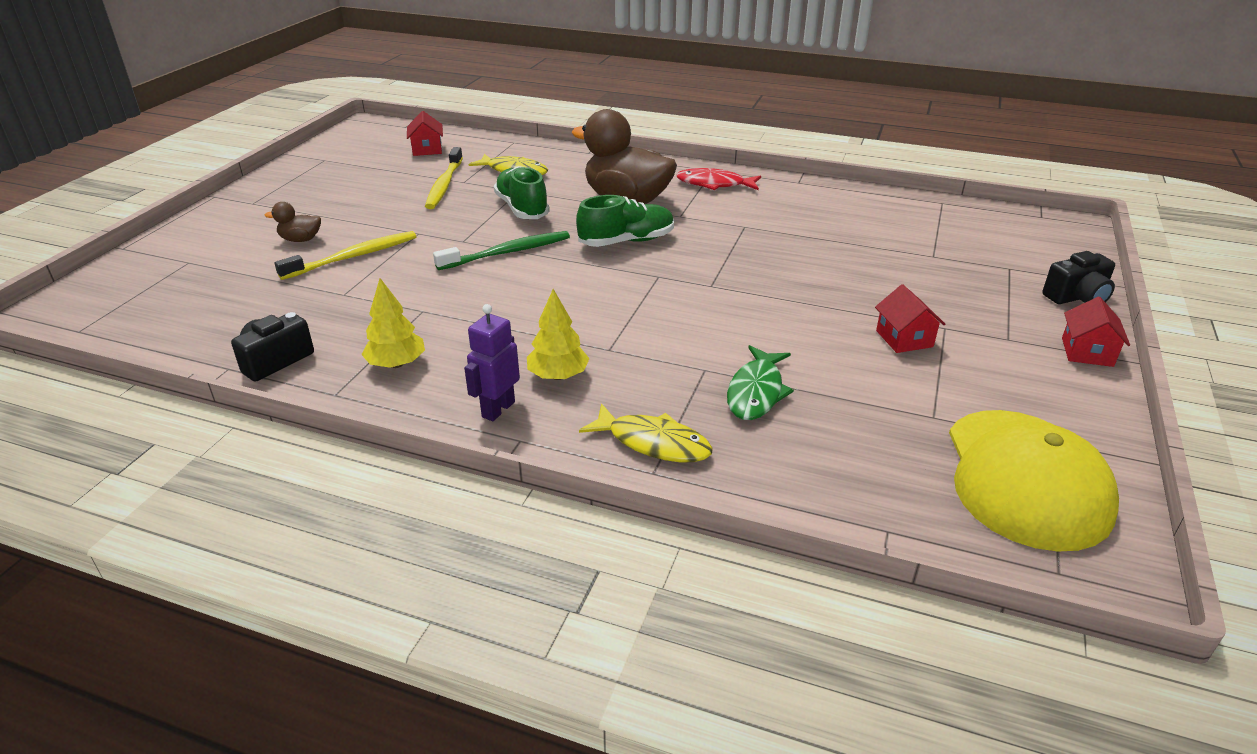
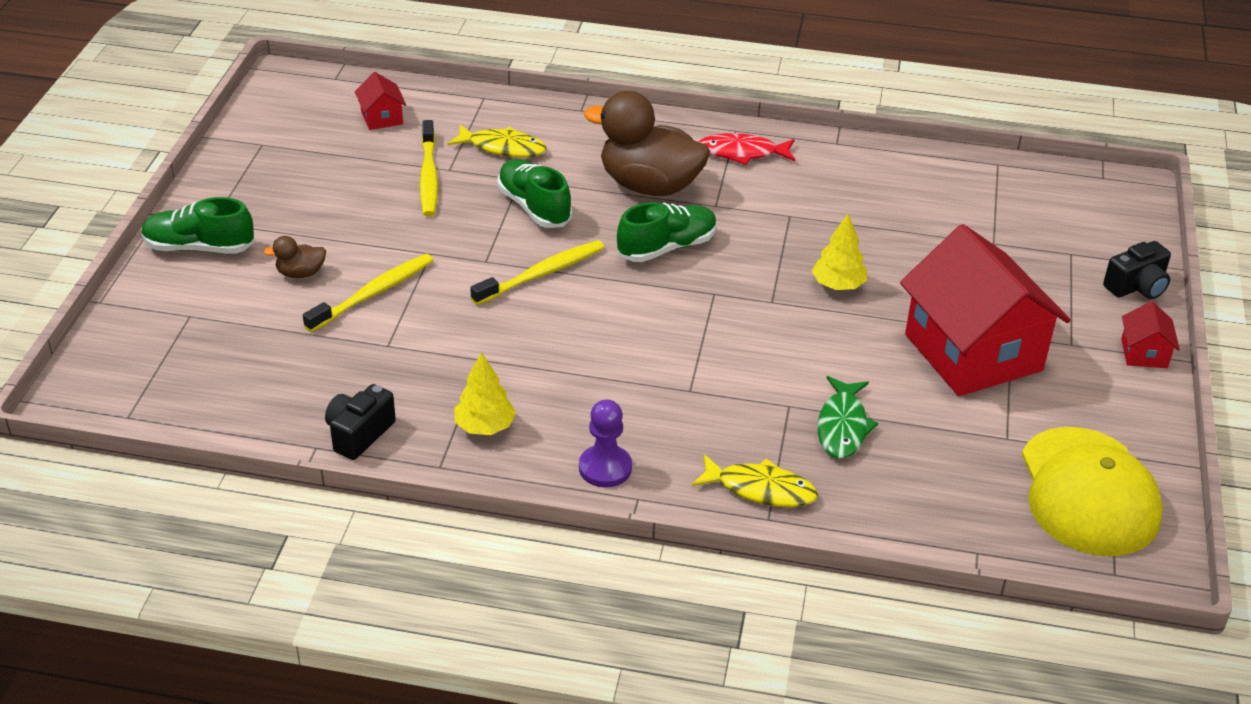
camera: 10 degrees left, 5 degrees up
(230, 218) = (199, 247): none -> green shoe
(498, 409) = (605, 468): purple robot -> purple pawn
(507, 252) = (542, 274): green toothbrush -> yellow toothbrush
(558, 375) = (649, 425): yellow tree -> yellow tree (838, 285)
(904, 339) = (973, 352): red house -> red house, size x2.45

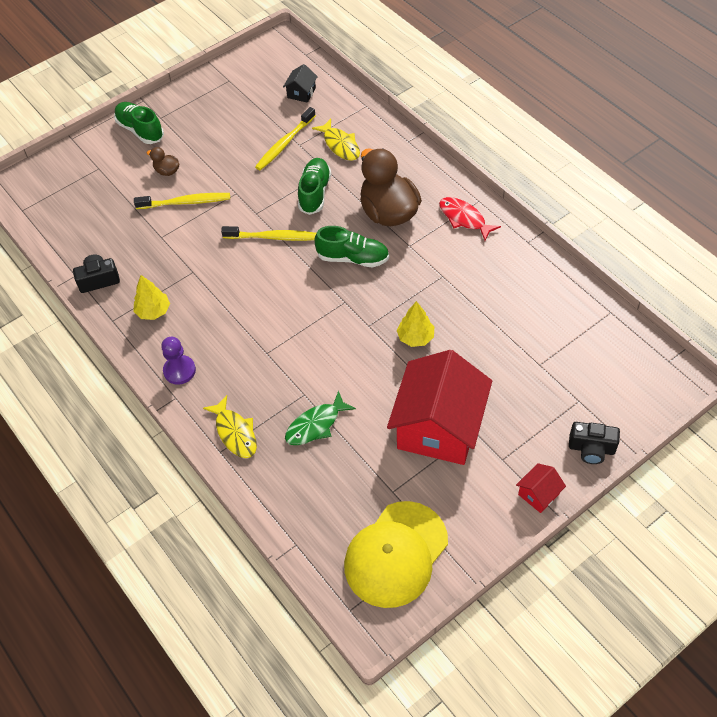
camera: 45 degrees right, 15 degrees up
(382, 118) = (301, 93): red house -> black house

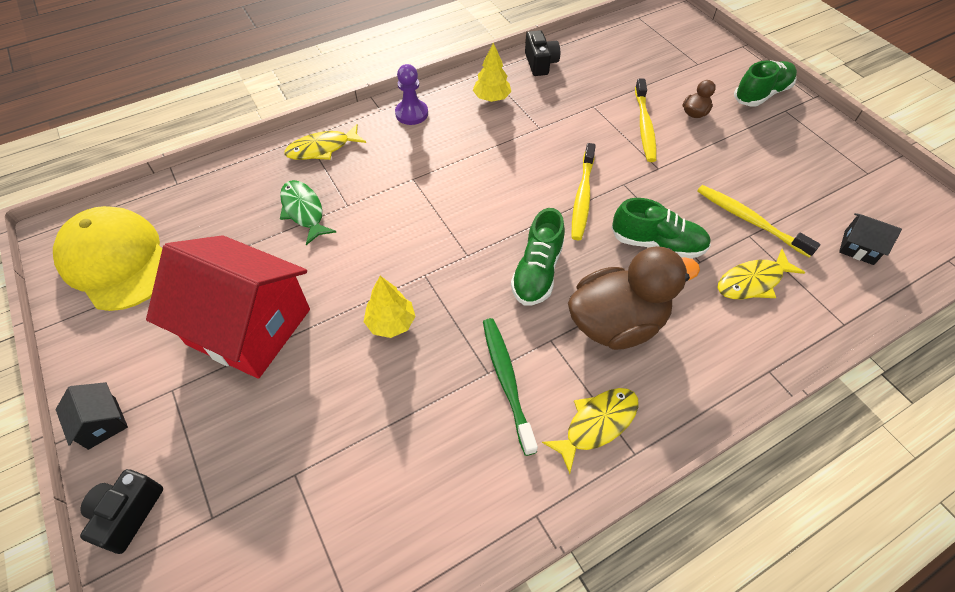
camera: 95 degrees right, 0 degrees up
(446, 265) = (507, 381): none -> green toothbrush
(464, 218) = (596, 424): red fish -> yellow fish
(538, 494) = (102, 423): red house -> black house

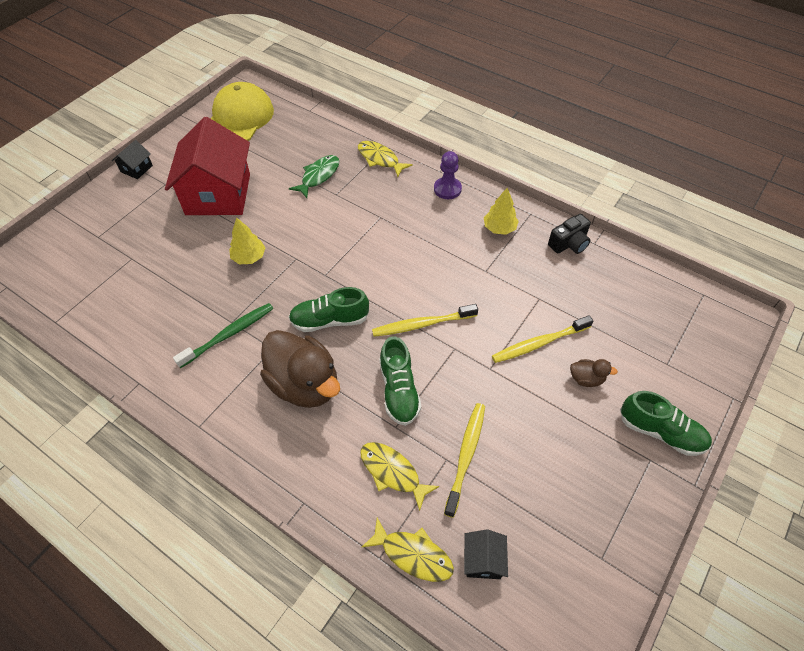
camera: 65 degrees right, 0 degrees up
(128, 514) = (91, 205): black camera -> none
(596, 424) = (214, 397): yellow fish -> yellow fish (413, 554)

